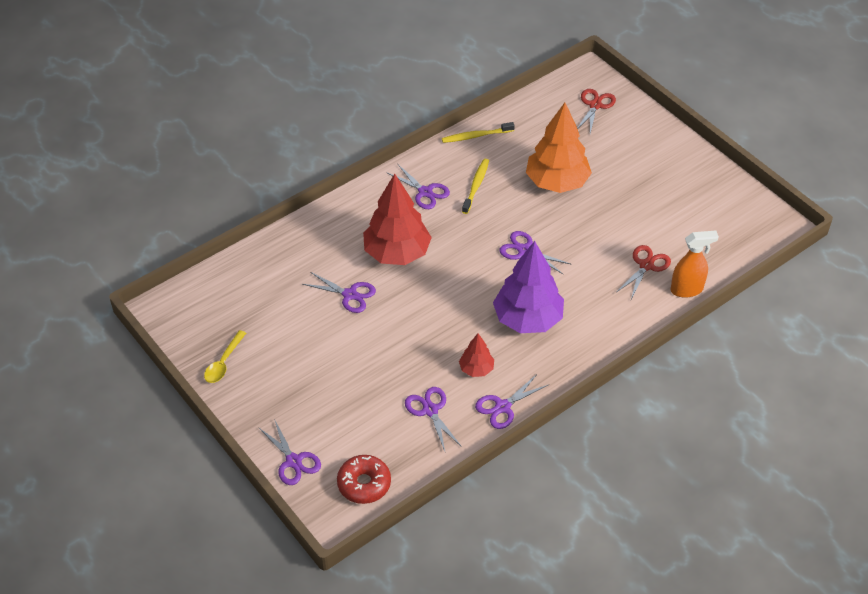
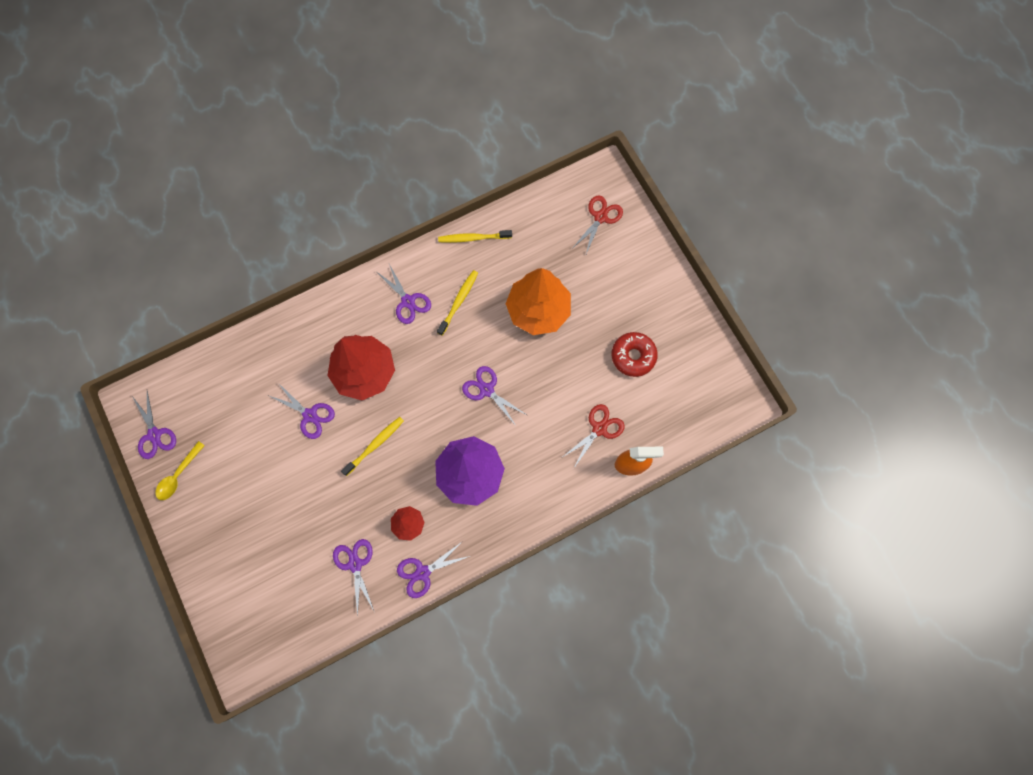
camera: 10 degrees right, 25 degrees up
(293, 461) = (219, 599): purple scissors -> purple scissors (154, 434)
(364, 484) = (277, 636): red donut -> red donut (633, 356)
(423, 309) = (374, 445): none -> yellow toothbrush

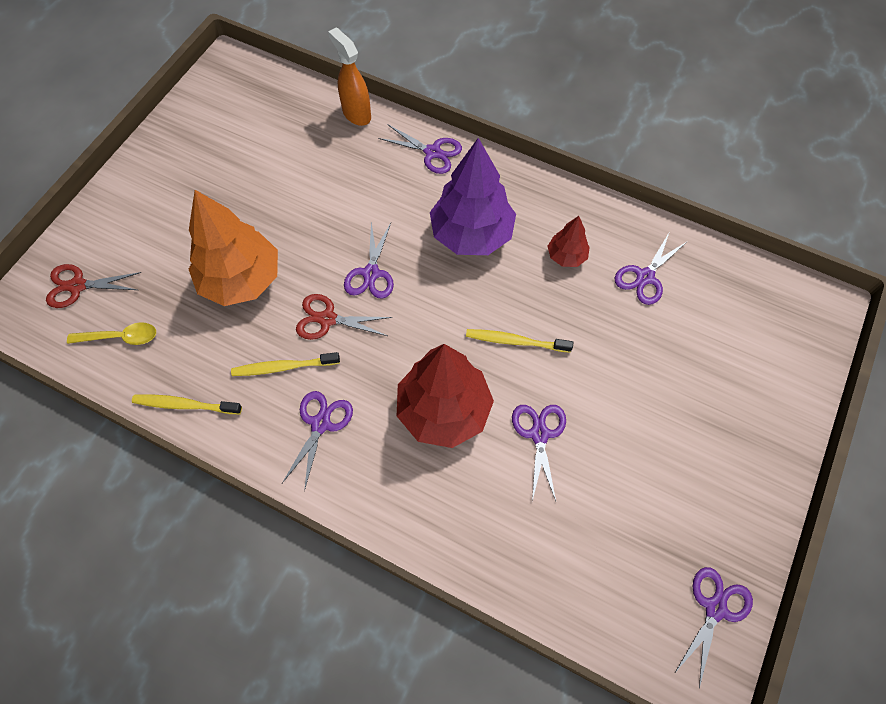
camera: 125 degrees left, 10 degrees down
(178, 475) = (729, 533): yellow spoon -> yellow spoon (120, 337)
(423, 572) = (598, 215): purple scissors -> purple scissors (432, 152)
(473, 238) = (185, 405): yellow toothbrush -> yellow toothbrush turned 135 degrees clockwise
(599, 429) = (339, 155): red scissors -> red scissors (327, 319)
(633, 356) = (239, 168): red donut -> none

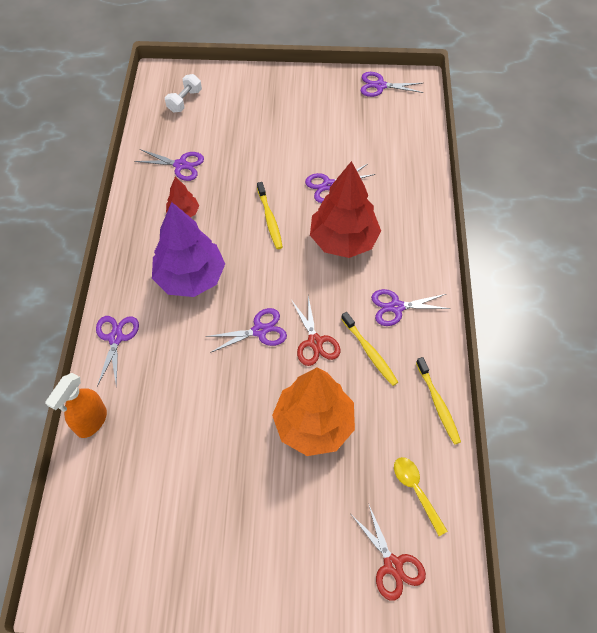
camera: 115 degrees left, 5 degrees down
(764, 318) = (184, 101): none -> white dumbbell

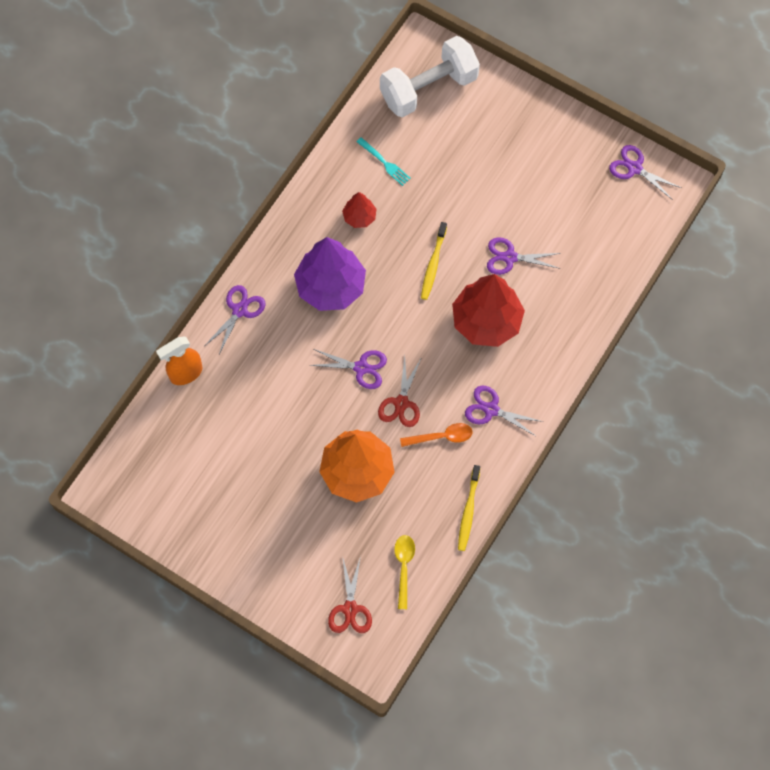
camera: 30 degrees right, 10 degrees up
(180, 165) = (384, 163): purple scissors -> turquoise fork
(184, 101) = (428, 88): white dumbbell -> white dumbbell, size x2.10
(369, 352) = (441, 436): yellow toothbrush -> orange spoon

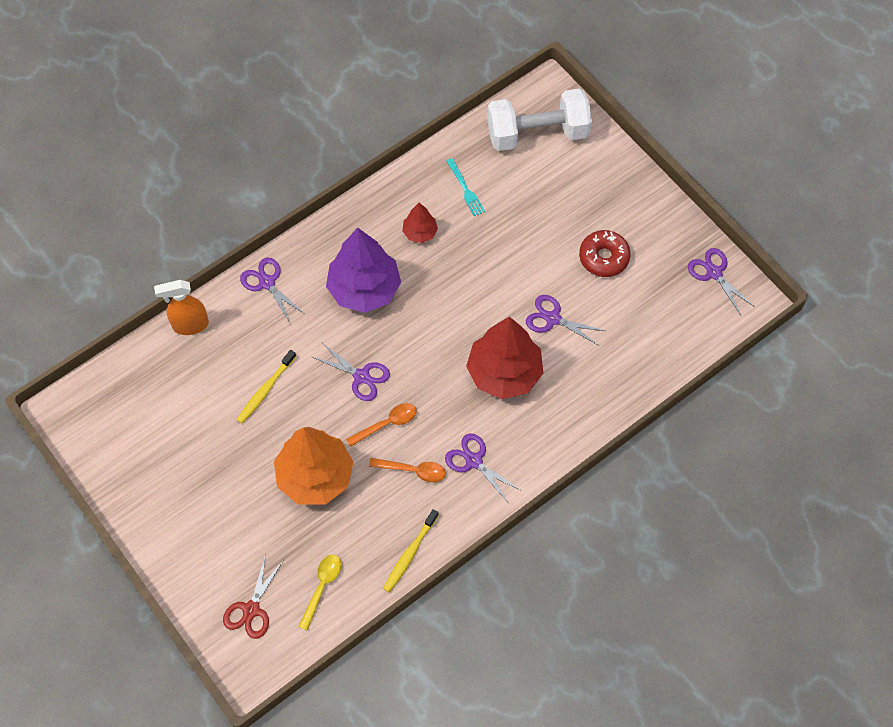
camera: 20 degrees right, 5 degrees down
(239, 310) = (267, 283): purple scissors -> purple scissors turned 90 degrees counterclockwise
(401, 403) = (387, 424): red scissors -> orange spoon
(433, 264) = (473, 300): yellow toothbrush -> yellow toothbrush (265, 390)
(533, 186) = (604, 257): none -> red donut

